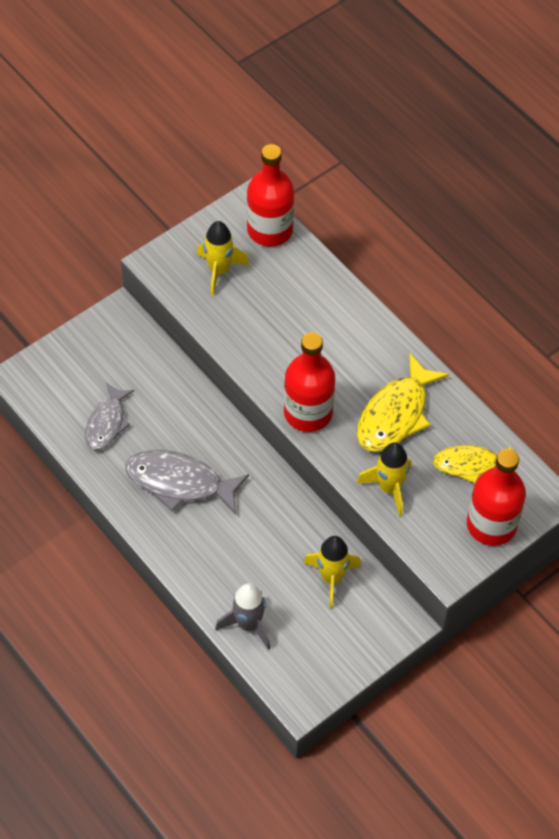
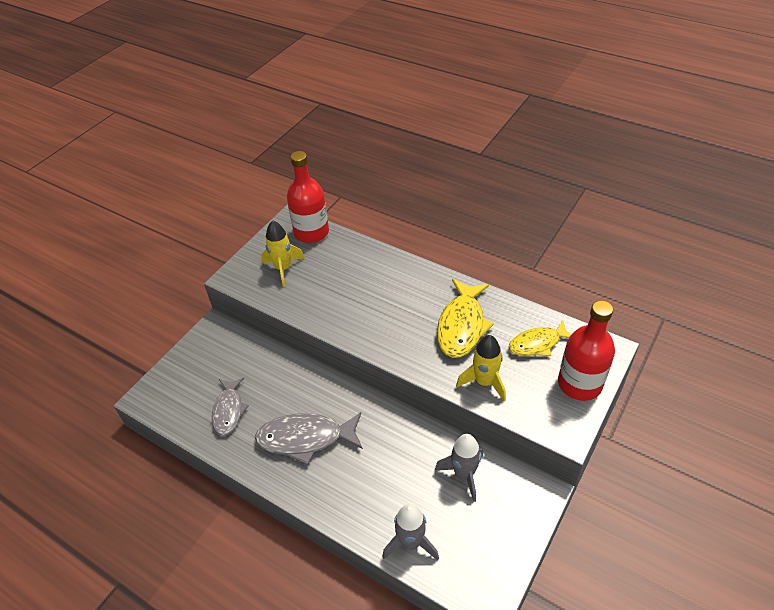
camera: 15 degrees left, 10 degrees down
(308, 412) = (393, 346): red bottle -> none
(331, 578) = (463, 475): yellow rocket -> grey rocket

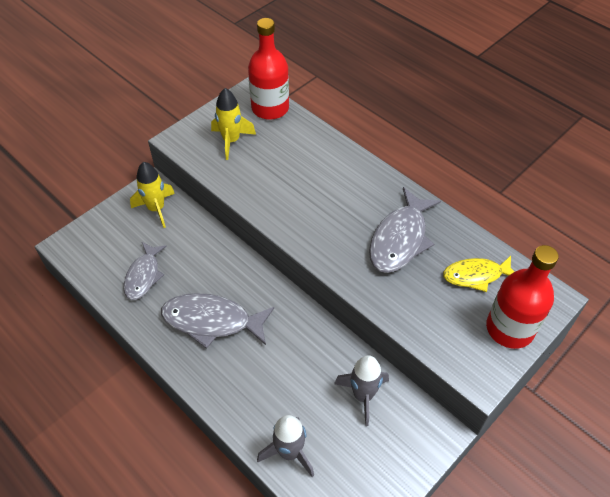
camera: 10 degrees right, 5 degrees up
(462, 326) = (400, 239): yellow fish -> grey fish
(484, 382) = (407, 304): yellow rocket -> yellow rocket (156, 209)

